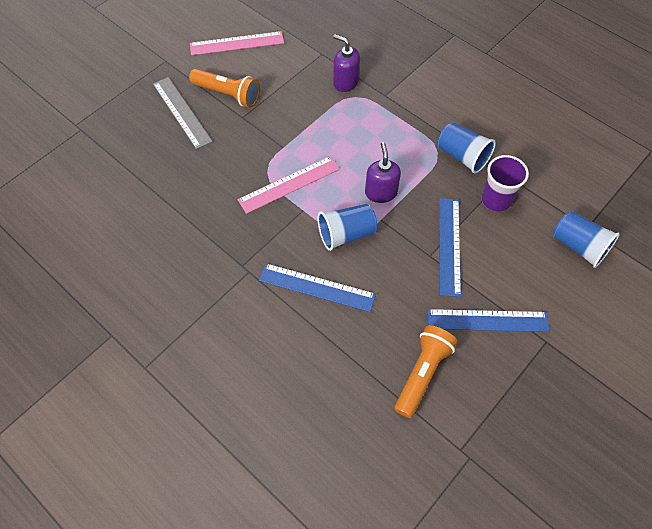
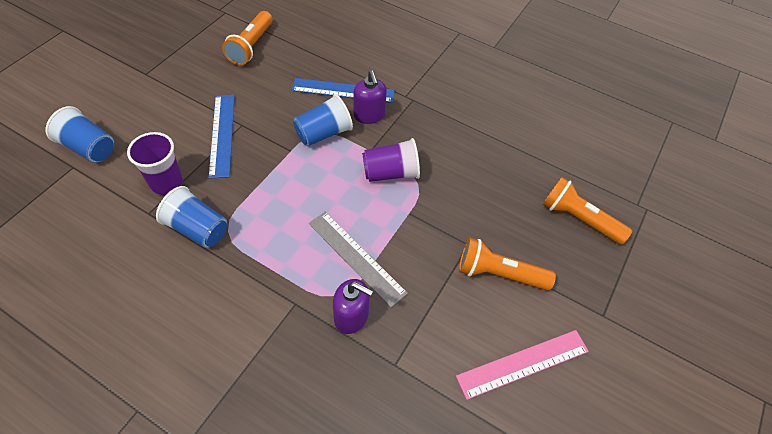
camera: 165 degrees right, 5 degrees down
(140, 124) = (579, 219): none -> orange flashlight
(182, 112) = (541, 241): grey ruler -> grey ruler (356, 257)
(289, 184) = (390, 173): pink ruler -> purple cup
(381, 192) = (292, 176): purple soap dispenser -> purple soap dispenser (369, 115)
(487, 320) = (194, 82): blue ruler -> none

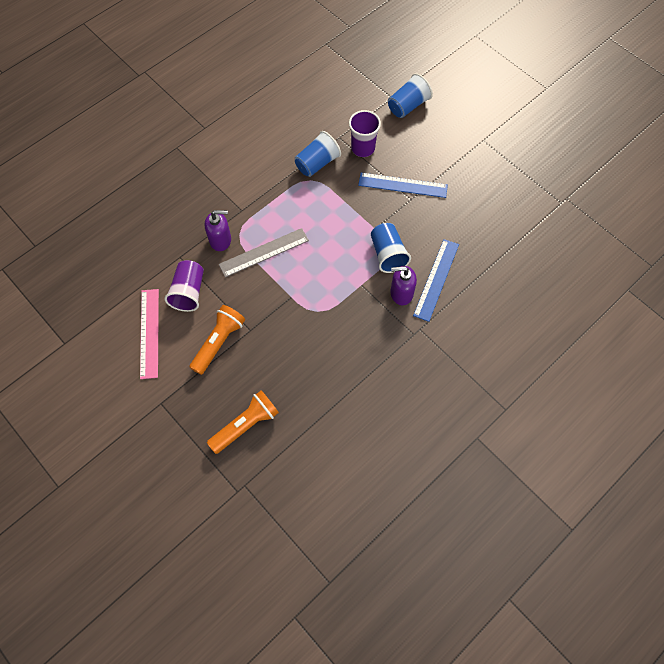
camera: 110 degrees right, 10 degrees up
(251, 46) = (508, 217): orange flashlight -> none
(351, 316) = (220, 240): purple soap dispenser -> purple soap dispenser turned 135 degrees counterclockwise
(390, 173) = (333, 294): purple cup -> purple cup (188, 292)

